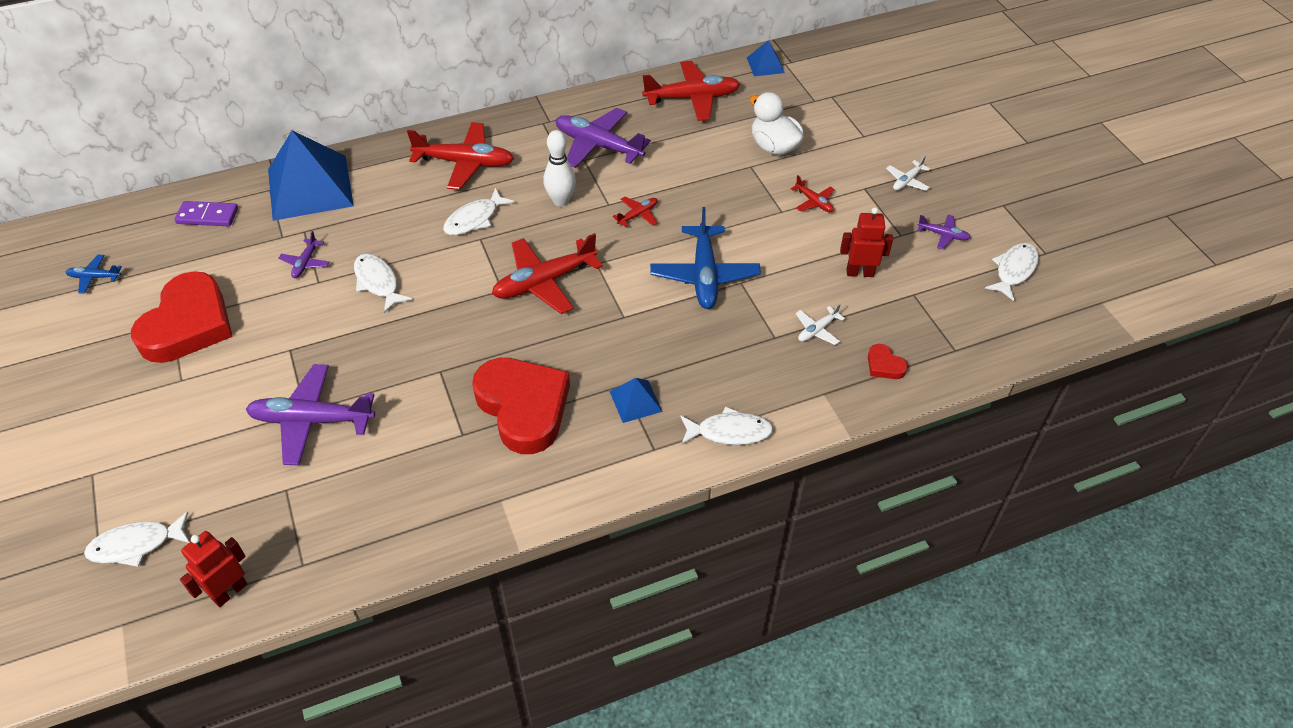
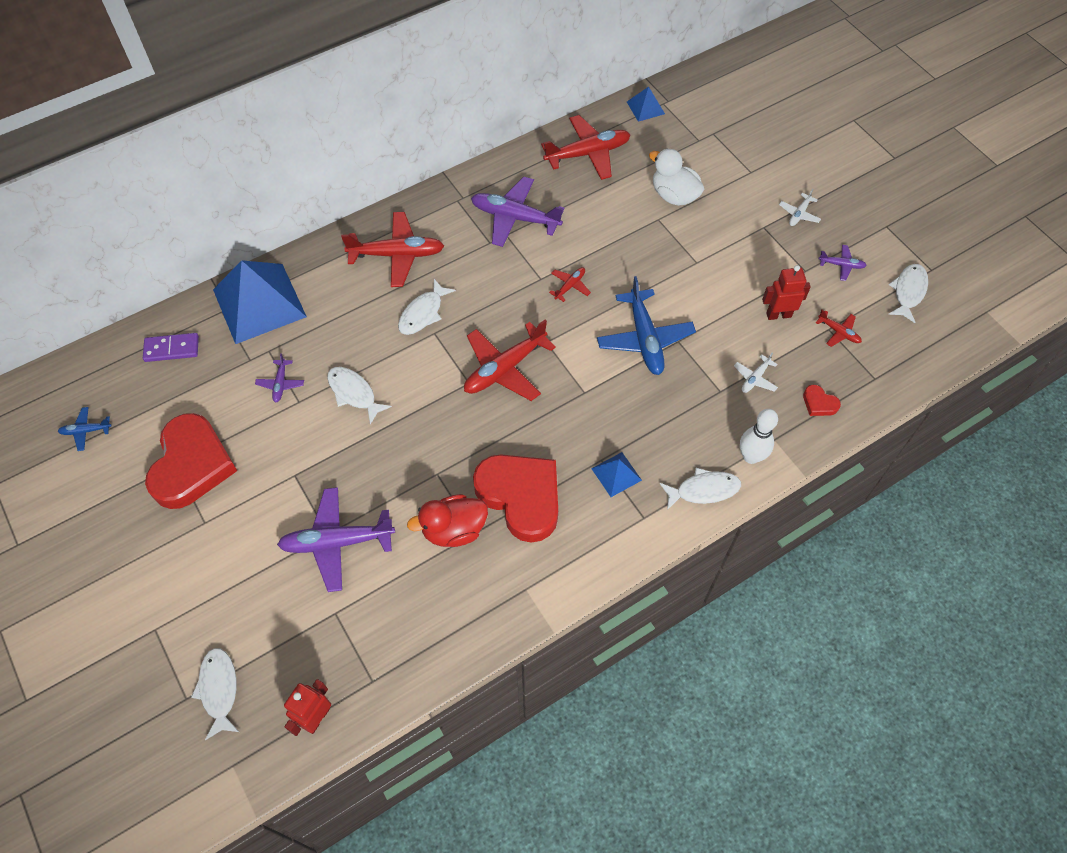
camera: 10 degrees left, 10 degrees up
(136, 545) = (219, 690): white fish -> white fish turned 105 degrees clockwise
(440, 428) = (454, 530): none -> red duck
(561, 201) = (496, 282): white bowling pin -> white bowling pin (751, 456)
(814, 202) = (722, 248): red plane -> red plane (839, 332)

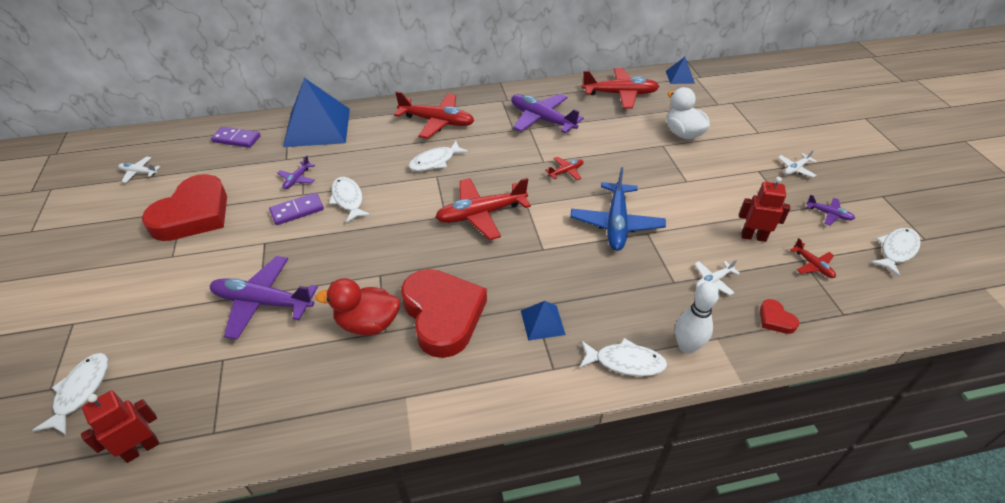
camera: 20 degrees right, 15 degrees down
(86, 431) = (139, 172): blue plane -> white plane
(306, 424) = (297, 210): none -> purple domino

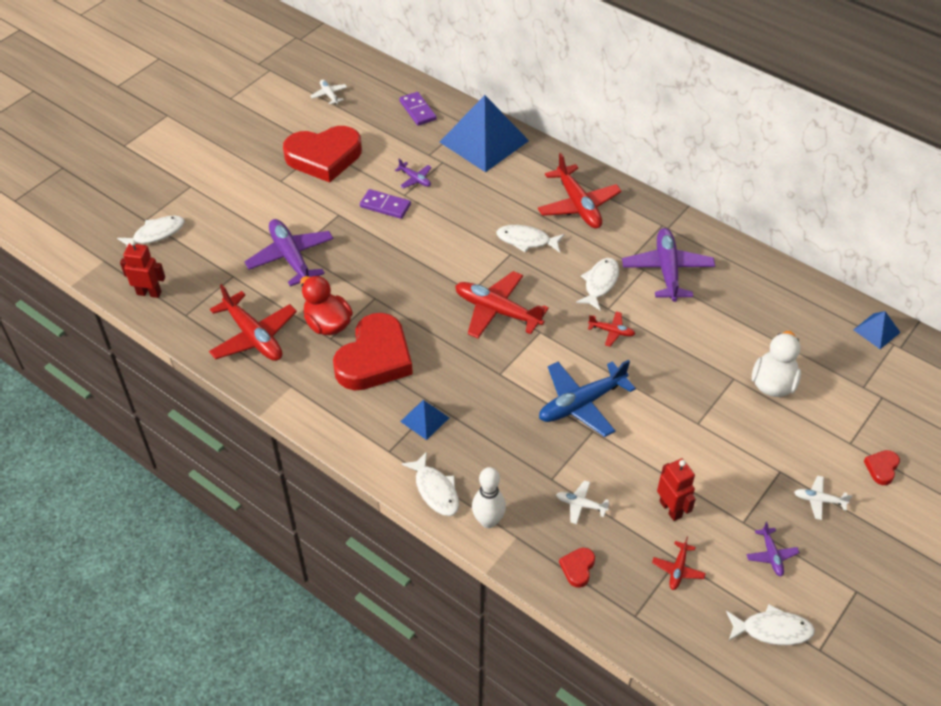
camera: 50 degrees right, 5 degrees up
(297, 179) = (415, 179): purple plane -> purple plane turned 120 degrees counterclockwise
(348, 199) = (426, 224): white fish -> white fish (600, 283)
(620, 94) = (781, 301): red plane -> red plane (254, 336)
(788, 132) = (881, 468): none -> red heart

